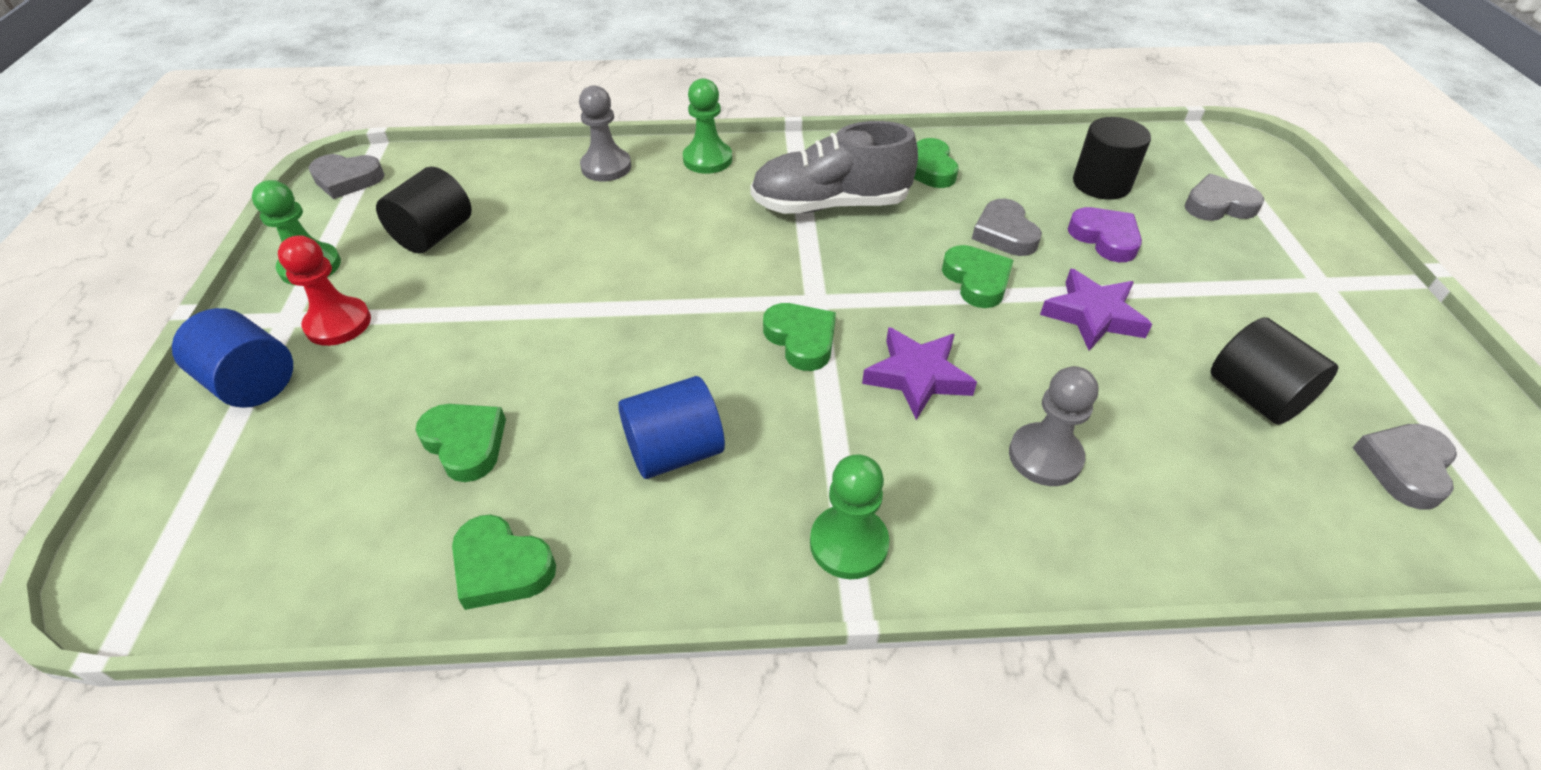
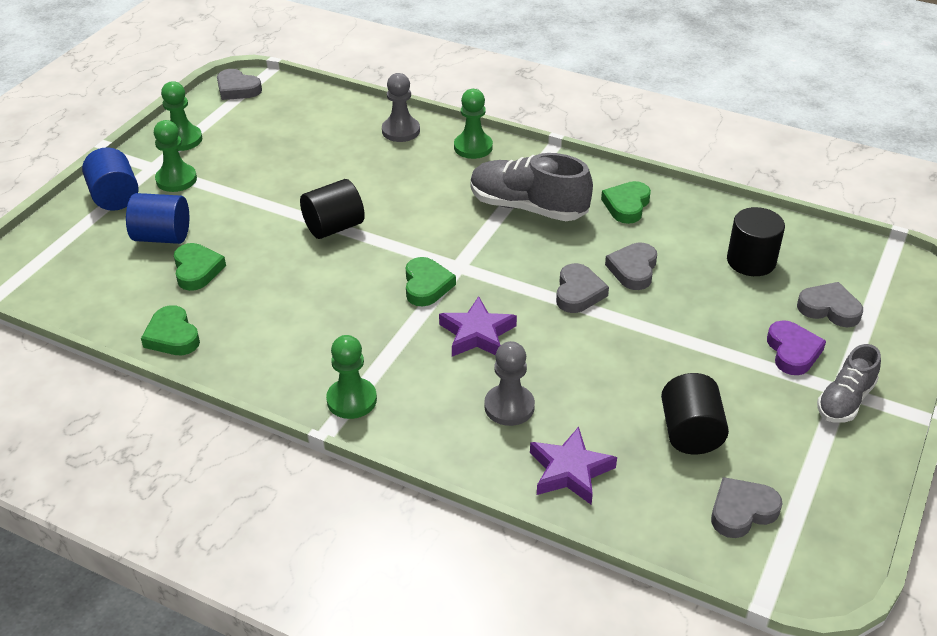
camera: 30 degrees right, 5 degrees down
(338, 323) = (176, 179): red pawn -> green pawn
(434, 235) = (262, 143): black cylinder -> black cylinder (334, 227)
(674, 452) = (300, 317): blue cylinder -> blue cylinder (162, 237)
(977, 280) = (578, 293): green heart -> grey heart
(1093, 315) = (635, 344): purple star -> purple star (570, 471)
(1105, 238) = (706, 299): purple heart -> purple heart (793, 351)
(1338, 293) = (845, 400): none -> grey shoe

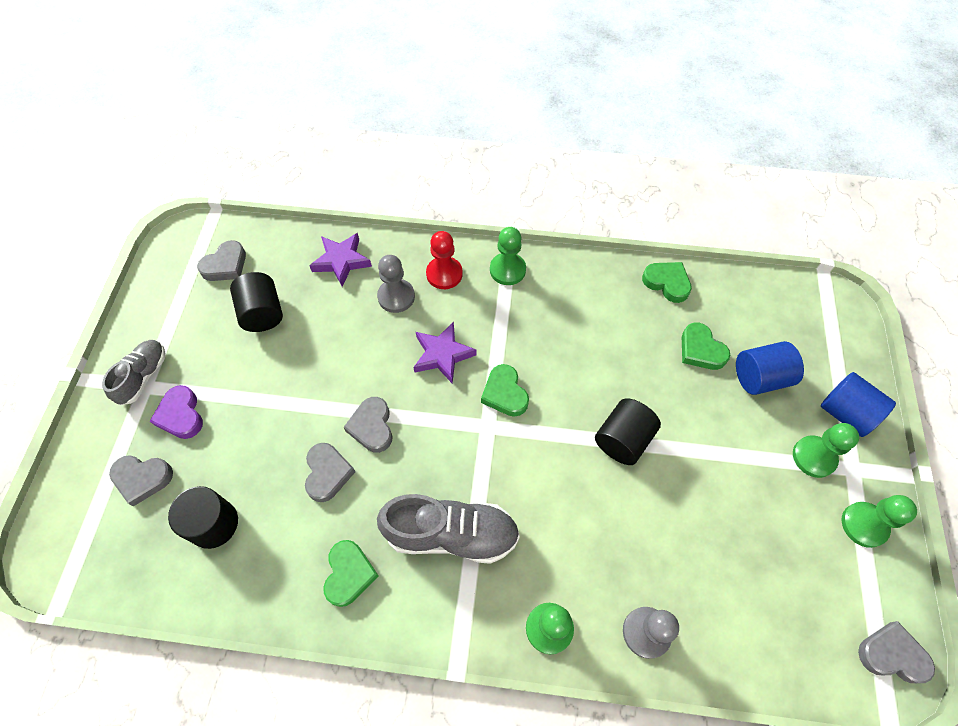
camera: 160 degrees right, 20 degrees up
(435, 417) = (444, 274): none -> red pawn

